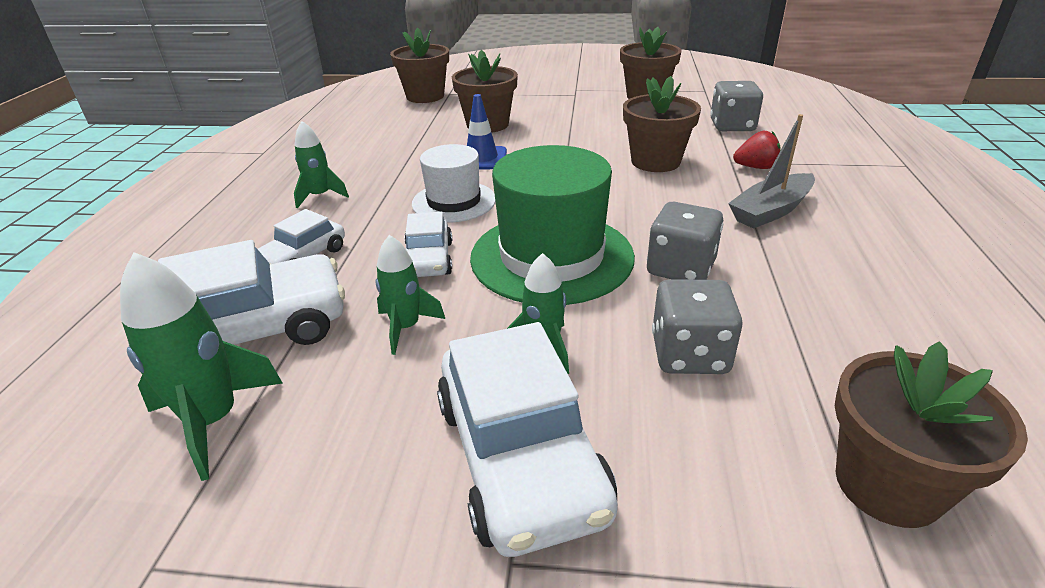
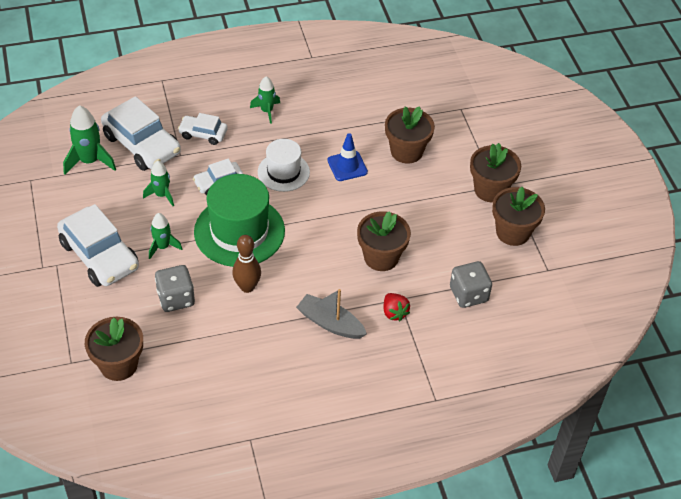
camera: 65 degrees right, 15 degrees up
(425, 96) = (447, 97): brown flower pot -> brown flower pot (490, 189)
(521, 457) = (99, 255): white car -> white car turned 90 degrees counterclockwise
(680, 268) = (247, 287): grey dice -> brown bowling pin

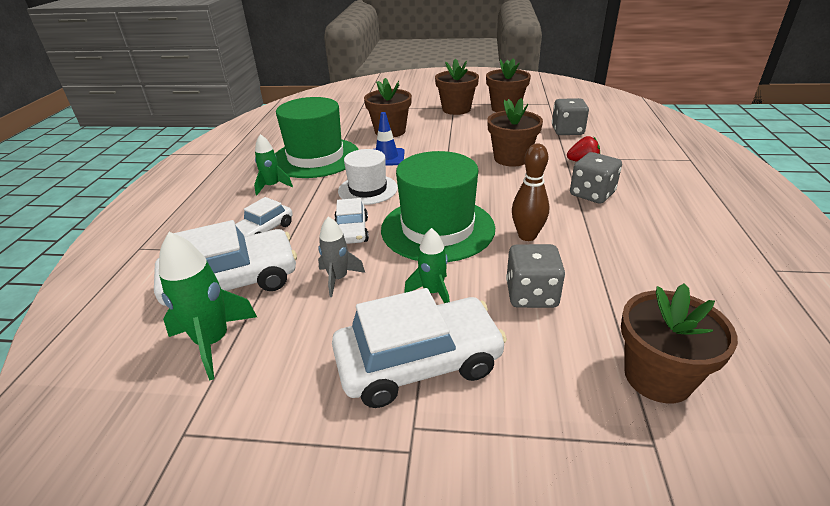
camera: 65 degrees left, 15 degrees down
(162, 195) = (338, 279): green rocket -> grey rocket
(327, 118) = (315, 158): none -> green hat
(330, 323) = (592, 194): grey boat -> grey dice

